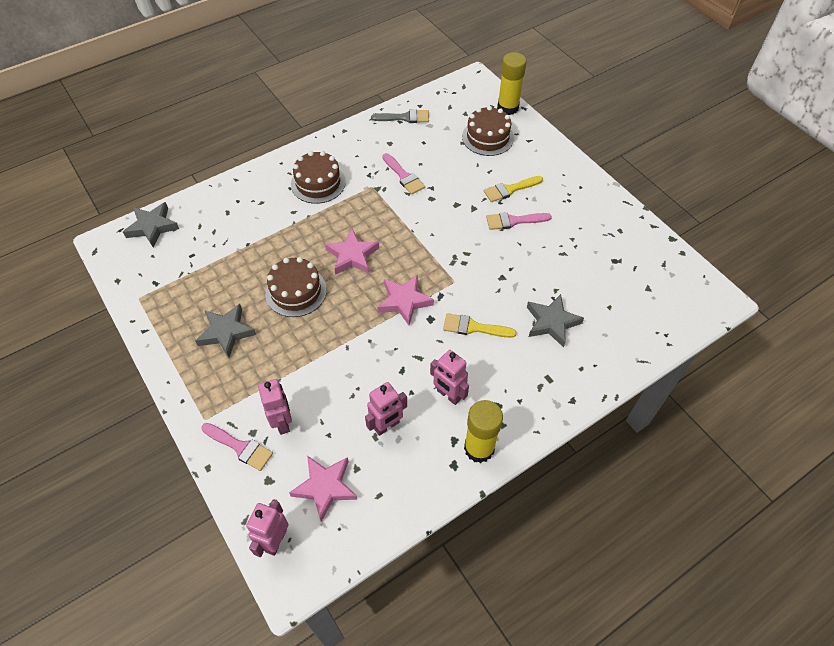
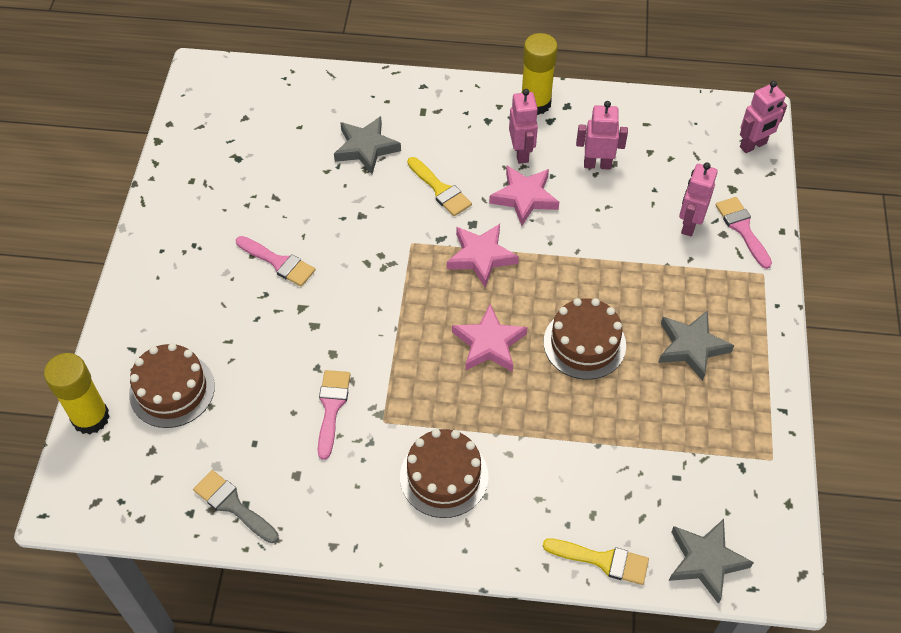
camera: 140 degrees left, 0 degrees up
(325, 487) = (686, 155): pink star -> pink star (524, 197)
(510, 189) = (236, 301): yellow brush -> yellow brush (603, 560)

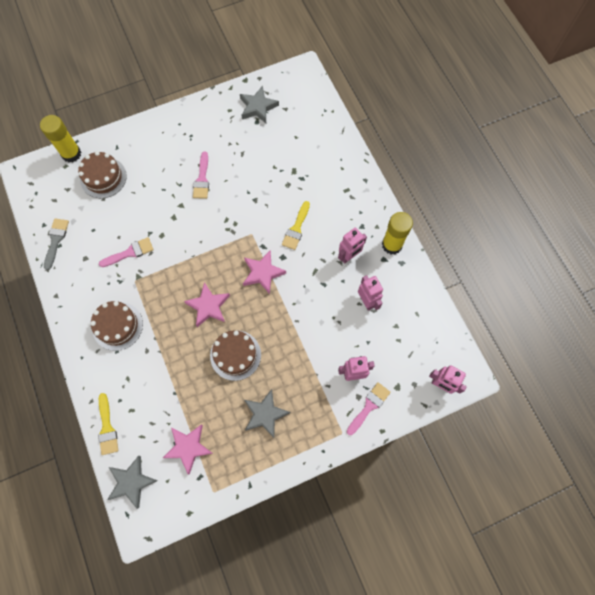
camera: 60 degrees right, 15 degrees up
(366, 148) = (302, 176): grey star -> grey star (258, 107)
(524, 197) = (317, 274): pink star -> pink star (188, 447)

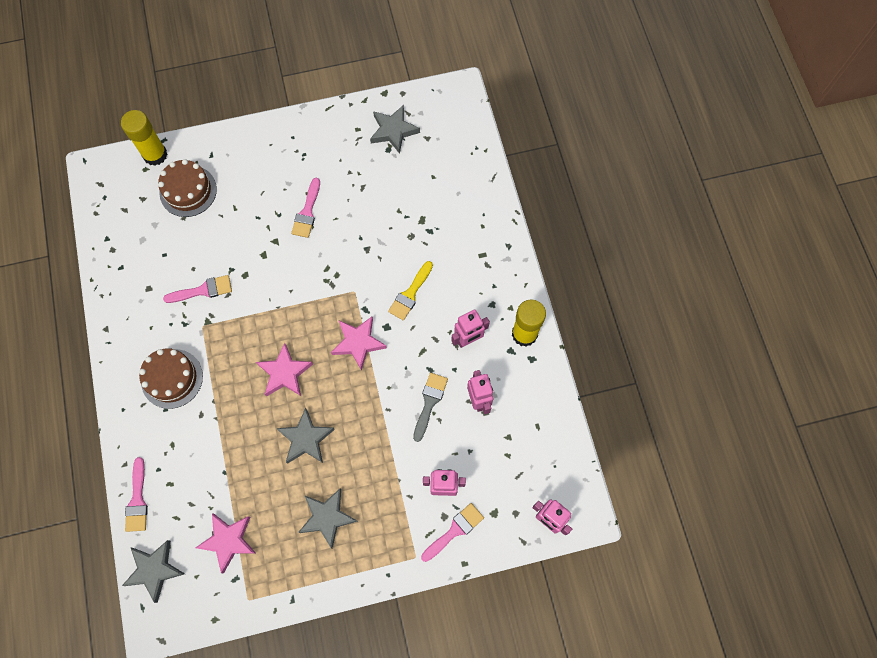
camera: 10 degrees right, 0 degrees up
(56, 240) = (118, 260): grey brush -> grey brush (429, 402)
(107, 428) = (137, 500): yellow brush -> pink brush
(235, 355) = (306, 439): brown cake -> grey star

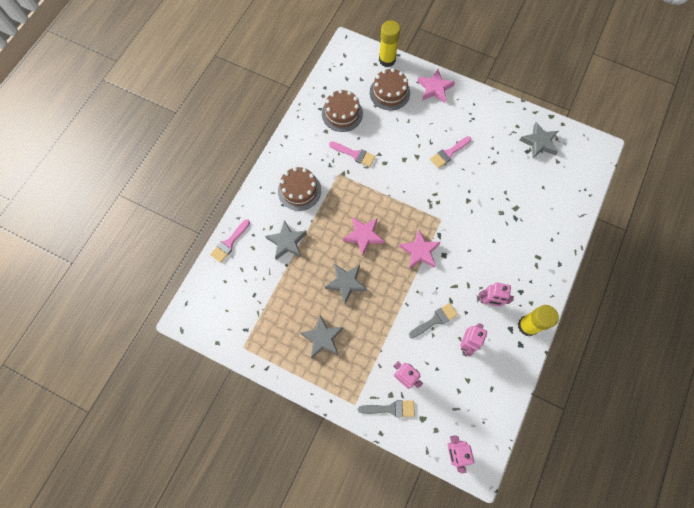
camera: 40 degrees right, 0 degrees up
(152, 254) = (342, 113): none -> brown cake
(154, 570) = (208, 288): grey star -> grey star (287, 242)
(228, 541) = (258, 305): pink star -> pink star (435, 88)
(410, 294) = (474, 246): yellow brush -> none
(455, 530) = (390, 408): pink brush -> grey brush

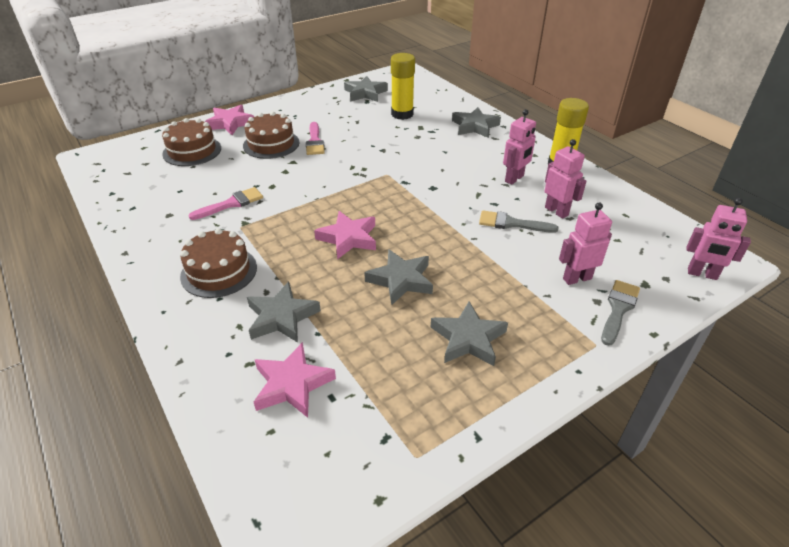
camera: 60 degrees left, 30 degrees down
(229, 243) = (209, 392): pink brush -> none
(342, 113) = (166, 193): brown cake -> brown cake (271, 144)
(387, 60) = (151, 138): yellow glue stick -> yellow glue stick (402, 114)
(419, 251) = (412, 202): pink star -> pink star (292, 384)
(435, 320) = (511, 223): grey brush -> grey brush turned 75 degrees counterclockwise
(543, 244) = (475, 126): none -> grey star

